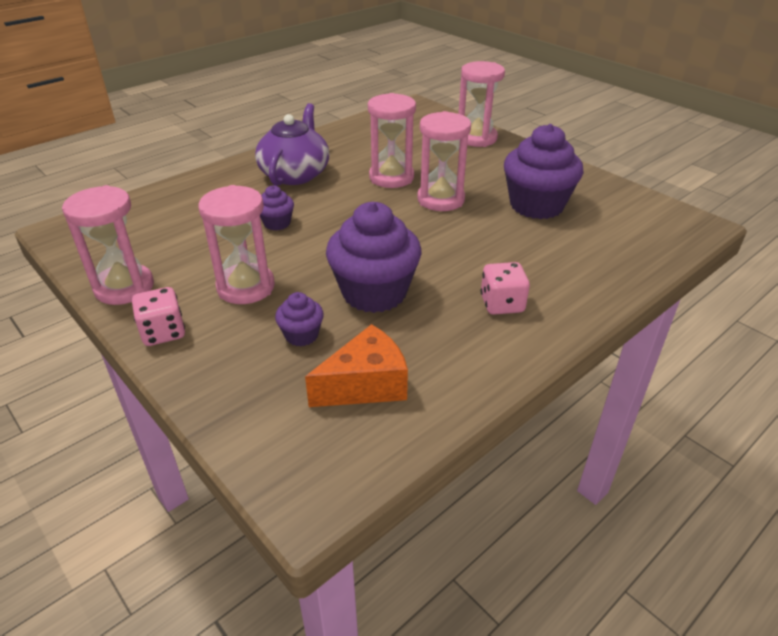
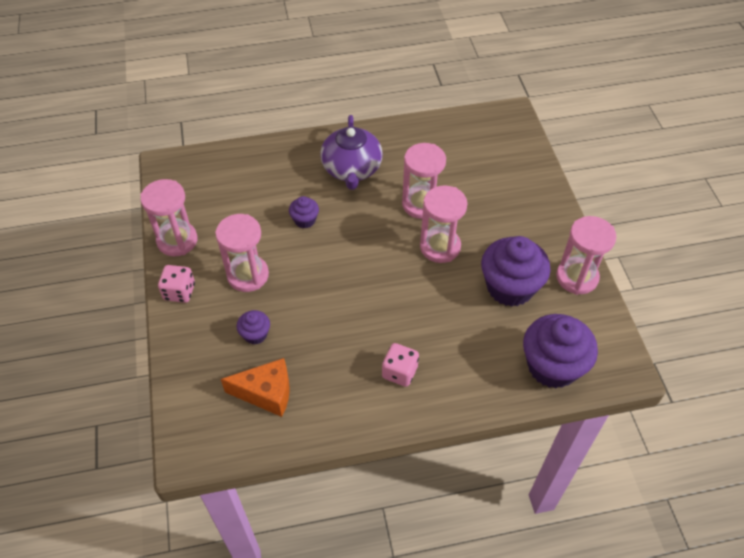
camera: 30 degrees right, 15 degrees up
(295, 174) = (352, 169): purple teapot -> purple teapot turned 135 degrees clockwise
(374, 293) = (324, 320): purple cupcake -> purple cupcake (552, 366)
(476, 138) = (530, 183): pink hourglass -> pink hourglass (577, 277)

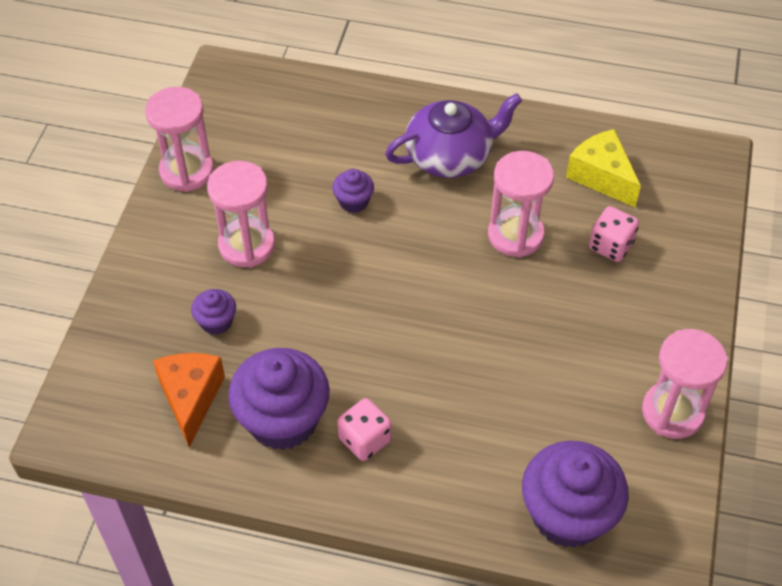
camera: 25 degrees right, 0 degrees up
(179, 292) = (156, 235): pink dice -> pink dice (610, 246)
(266, 393) = (191, 398): orange cheese -> orange cheese turned 120 degrees counterclockwise
(352, 169) = (450, 156): purple teapot -> purple teapot turned 135 degrees counterclockwise
(440, 247) = (508, 300): pink hourglass -> none
(453, 149) = (601, 176): none -> yellow cheese
(510, 287) = (571, 389): purple cupcake -> purple cupcake (283, 420)

